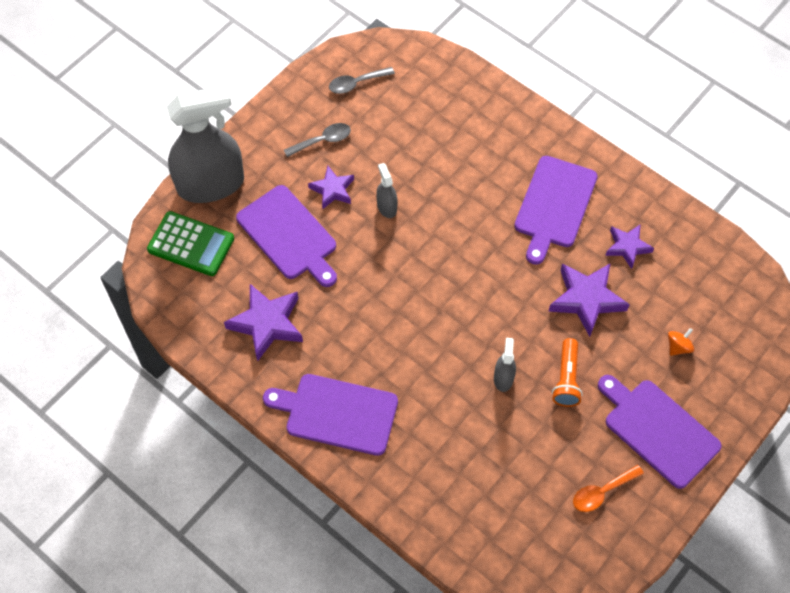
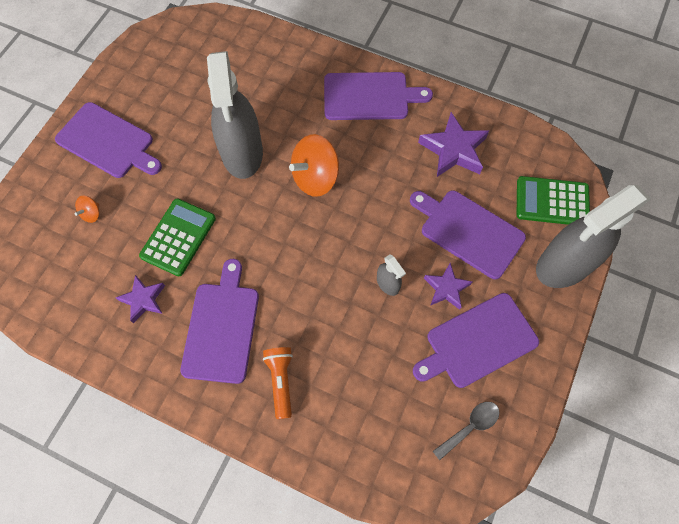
camera: 165 degrees right, 5 degrees up
(322, 141) = (478, 342): grey spoon -> purple cutting board
(428, 329) = (315, 177): none -> orange spinning top
(503, 378) = (242, 153): grey spray bottle -> grey spray bottle, size x2.41
(566, 379) = (188, 164): orange flashlight -> orange flashlight (281, 381)
(586, 299) = (178, 237): purple star -> green calculator
(602, 492) = (151, 89): orange spoon -> none

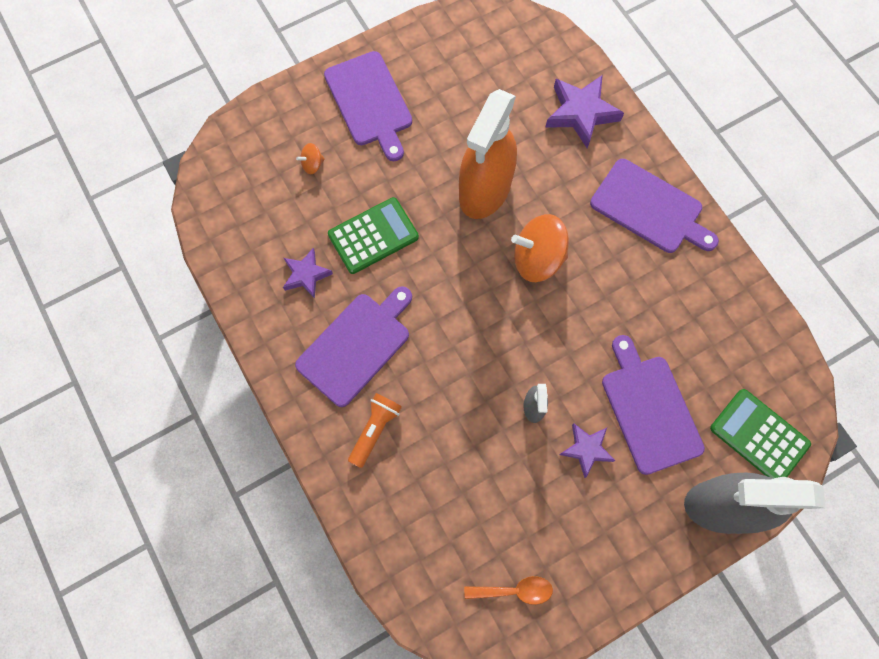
camera: 35 degrees right, 5 degrees up
(242, 153) = (485, 190): grey spray bottle -> orange spray bottle
(454, 150) = (696, 317): purple star -> purple star (581, 113)
(470, 427) = (514, 590): grey spoon -> orange spoon
(478, 342) = (579, 520): purple cutting board -> none

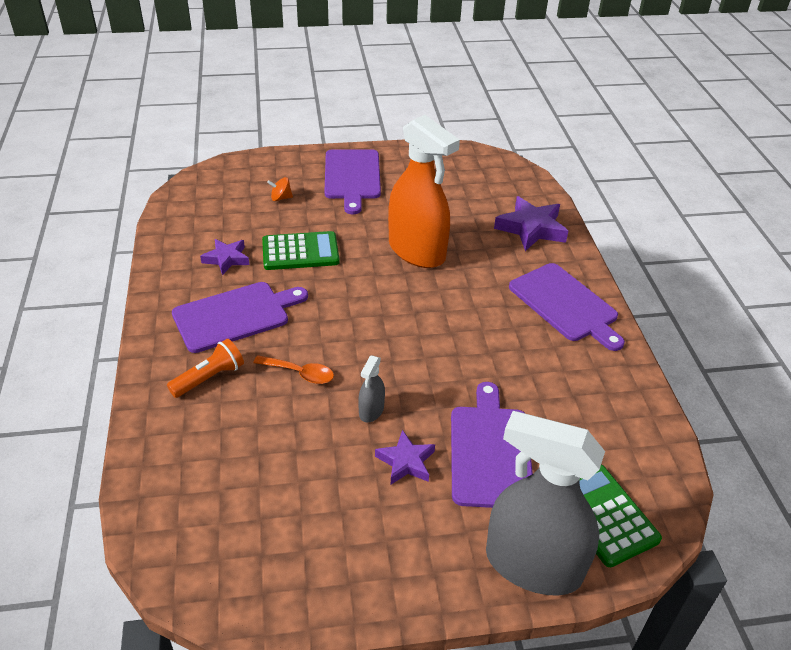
camera: 20 degrees right, 30 degrees down
(485, 190) = (417, 251): orange spray bottle -> orange spray bottle turned 90 degrees counterclockwise
(514, 590) = (257, 557): orange spoon -> orange spoon (299, 373)
(537, 258) = (438, 307): orange spinning top -> none

